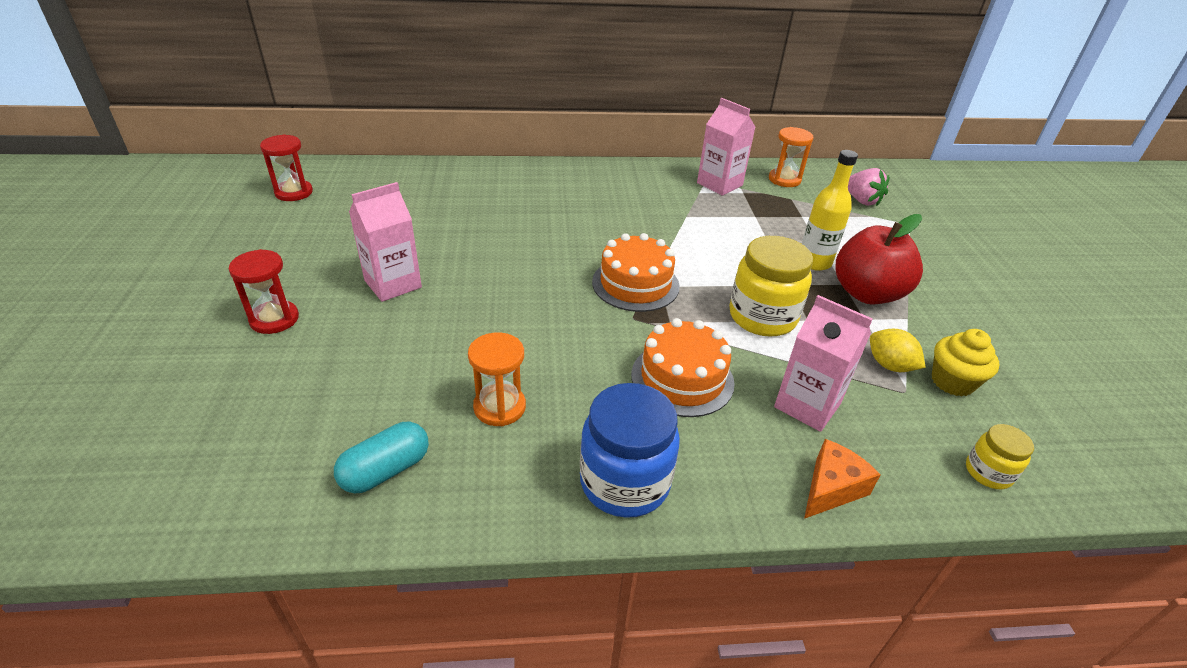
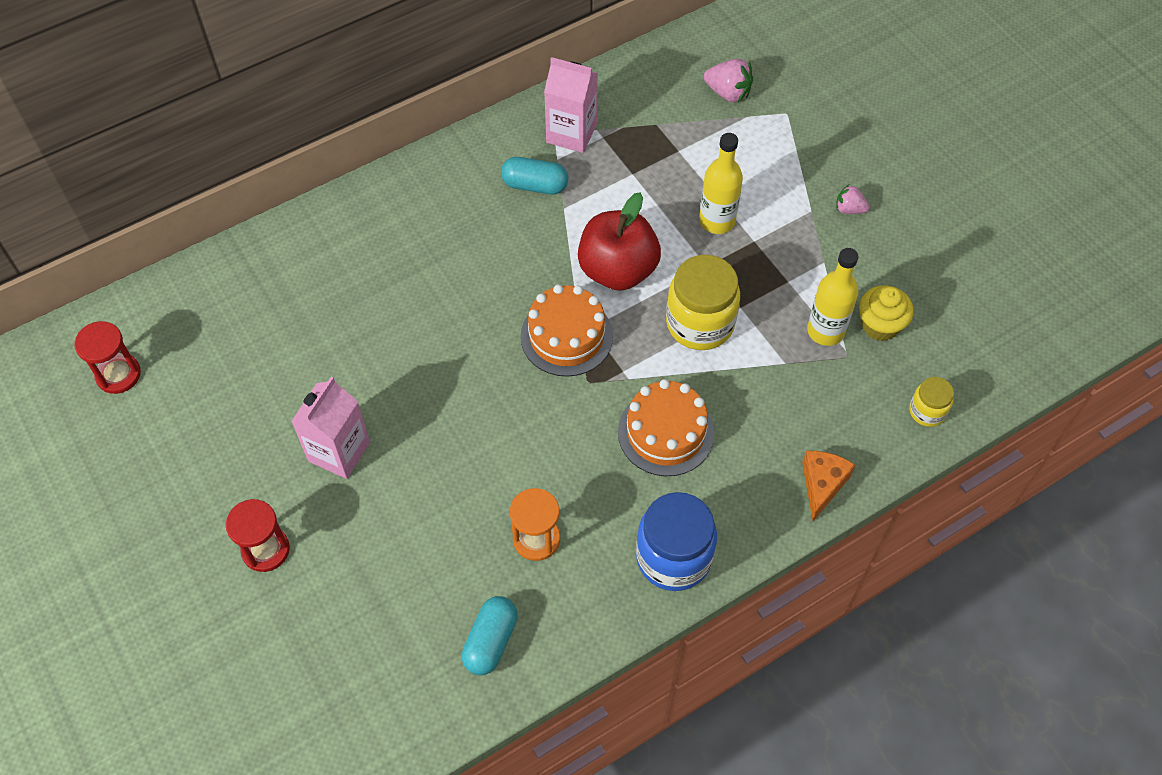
camera: 25 degrees left, 20 degrees up
(672, 199) = (535, 185): none -> turquoise capsule
(784, 179) = (635, 91): orange hourglass -> none
(807, 405) = (776, 410): pink carton -> none
(867, 293) = (779, 244): red apple -> red apple (617, 270)
(889, 365) = (825, 331): yellow lemon -> yellow bottle
(947, 294) = (849, 209): none -> pink strawberry

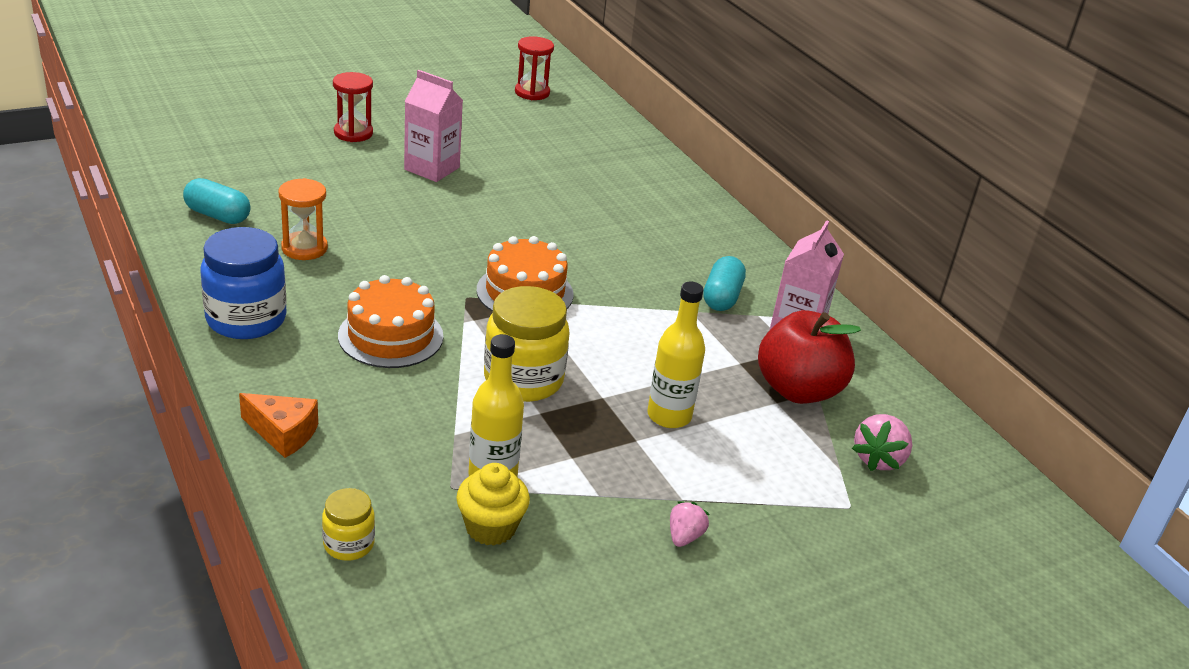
camera: 90 degrees right, 25 degrees down
(617, 270) = (604, 334): red apple -> red apple (798, 390)

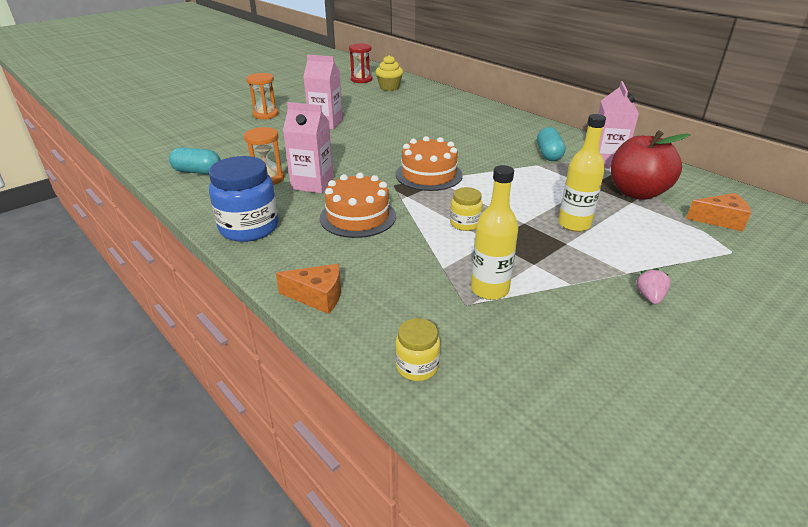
camera: 10 degrees left, 0 degrees up
(353, 133) = (265, 115): red hourglass -> orange hourglass
(359, 270) = (312, 184): none -> pink carton
(491, 527) = (514, 325): yellow cupcake -> yellow cupcake (389, 87)
(523, 380) = (465, 224): yellow jar -> yellow jar, size x0.52
(878, 459) = (720, 220): pink strawberry -> orange cheese

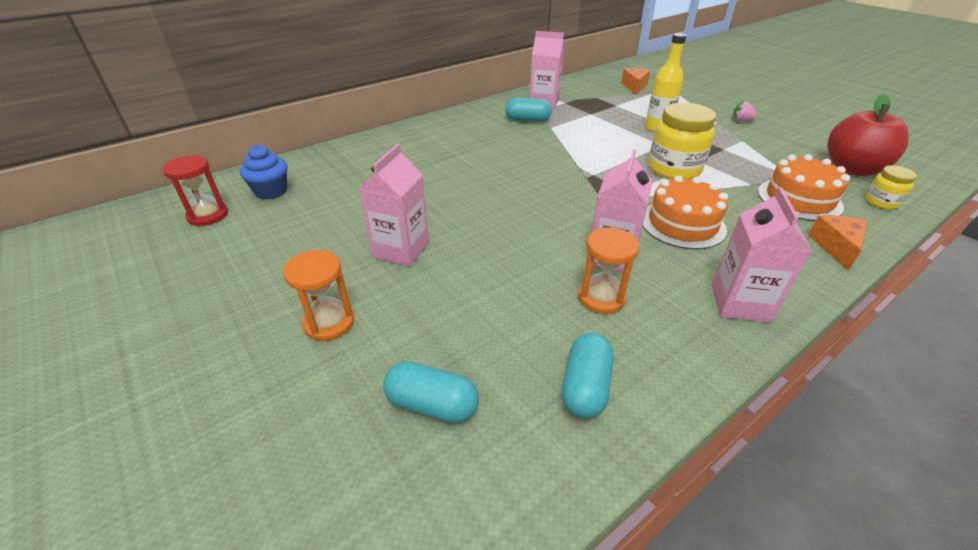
camera: 85 degrees left, 5 degrees up
(203, 139) = (432, 404): none -> turquoise capsule
(249, 228) = (740, 303): blue jar -> pink carton
(389, 87) = (271, 191): yellow cupcake -> blue cupcake
(429, 175) = (576, 179): orange cake -> orange cake (799, 199)
(465, 224) = (674, 169): yellow jar -> yellow jar, size x1.91
(489, 289) = (768, 168): yellow bottle -> none
(637, 193) = (599, 101): red apple -> red apple (852, 169)

